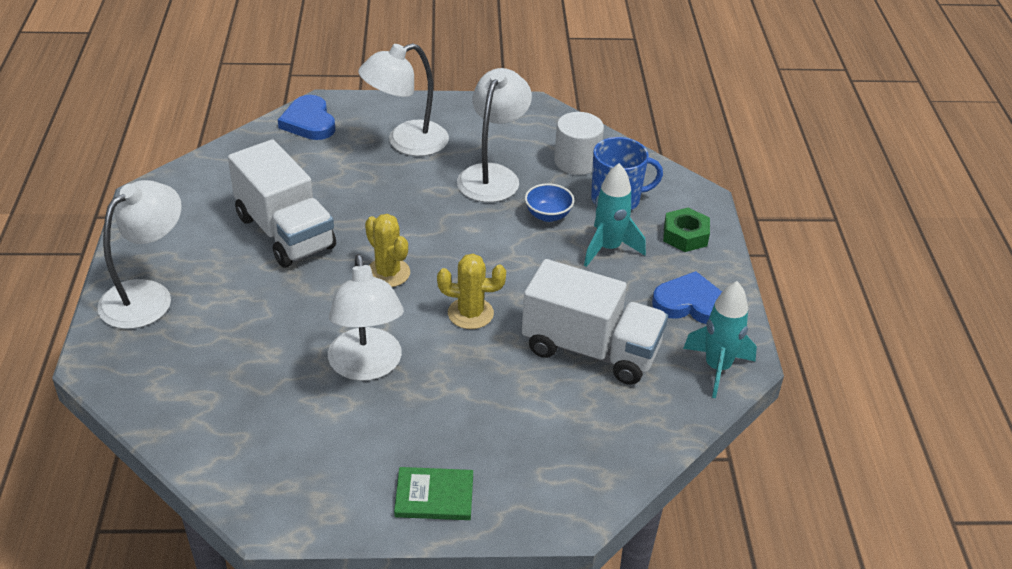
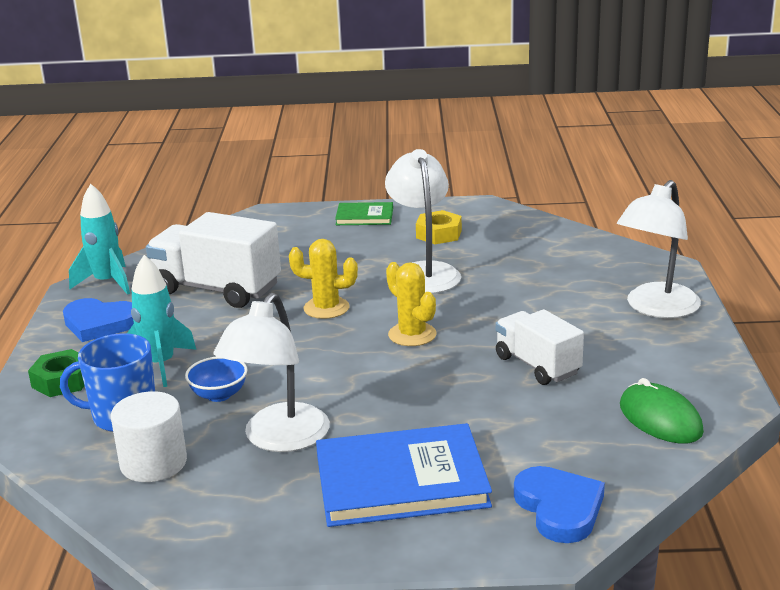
camera: 175 degrees left, 15 degrees down
(212, 179) = (660, 419): none -> green mouse
(285, 232) = (537, 365): white truck -> white truck, size x0.63
(339, 445) = (439, 234): none -> yellow nut
(406, 142) = (401, 481): white lamp -> blue book

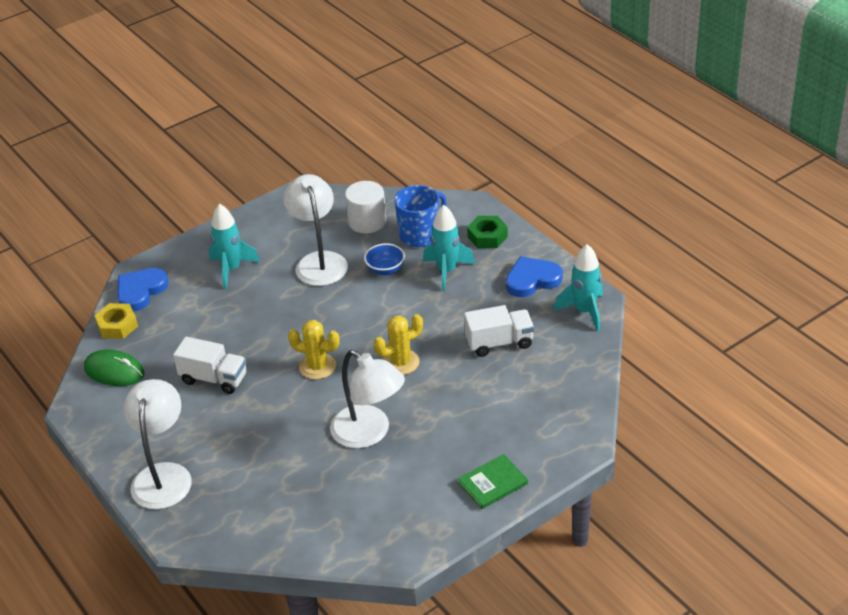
camera: 145 degrees right, 15 degrees up
(217, 289) = (499, 343): white truck -> white truck, size x0.63
(401, 481) = (231, 269): blue book -> turquoise rocket
(439, 234) = (403, 489): yellow nut -> yellow nut (117, 325)
(559, 508) = (140, 291): blue heart -> blue heart turned 90 degrees clockwise

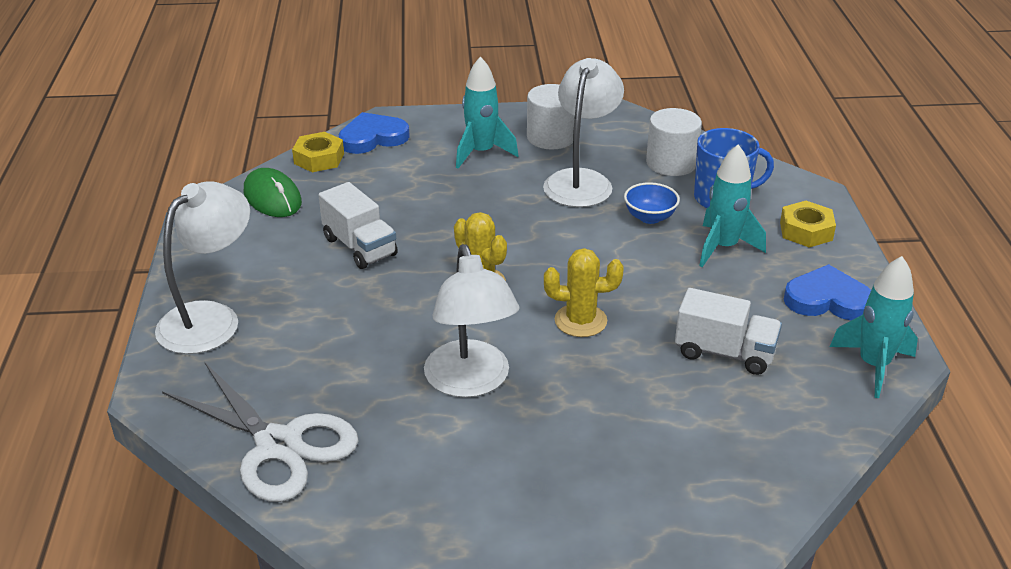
camera: 30 degrees right, 5 degrees down
(269, 236) = (551, 137): none -> white cylinder
(290, 528) = (278, 445): none -> white scissors
(487, 236) = (806, 231): green nut -> yellow nut
(493, 483) = (571, 521): green book -> none

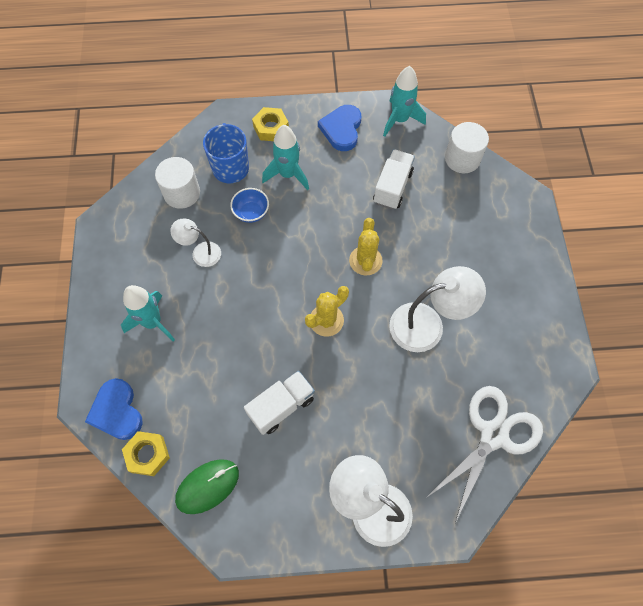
camera: 90 degrees left, 30 degrees up
(551, 137) = (134, 271): white cylinder -> white cylinder (462, 158)
(581, 181) = (200, 252): white lamp -> white lamp, size x0.56

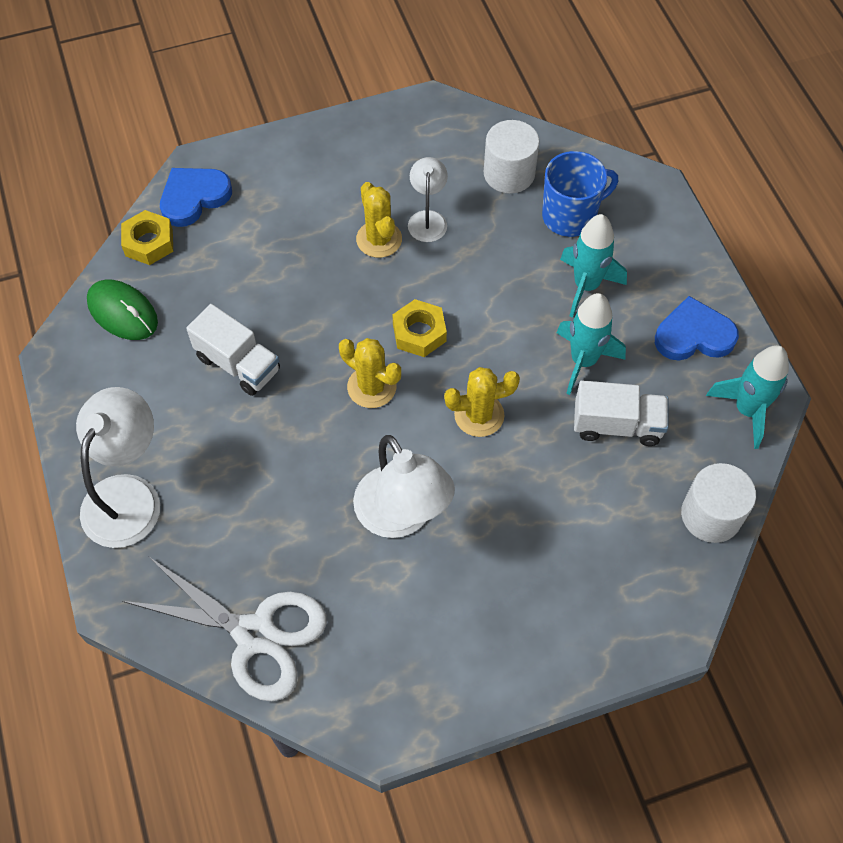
camera: 75 degrees right, 5 degrees down
(152, 322) = (315, 198): turquoise rocket -> turquoise rocket (583, 361)
(206, 287) = (379, 239): none -> yellow cactus
(251, 213) = (507, 258): blue bowl -> none
(271, 128) = (657, 245): yellow nut -> yellow nut (419, 333)

